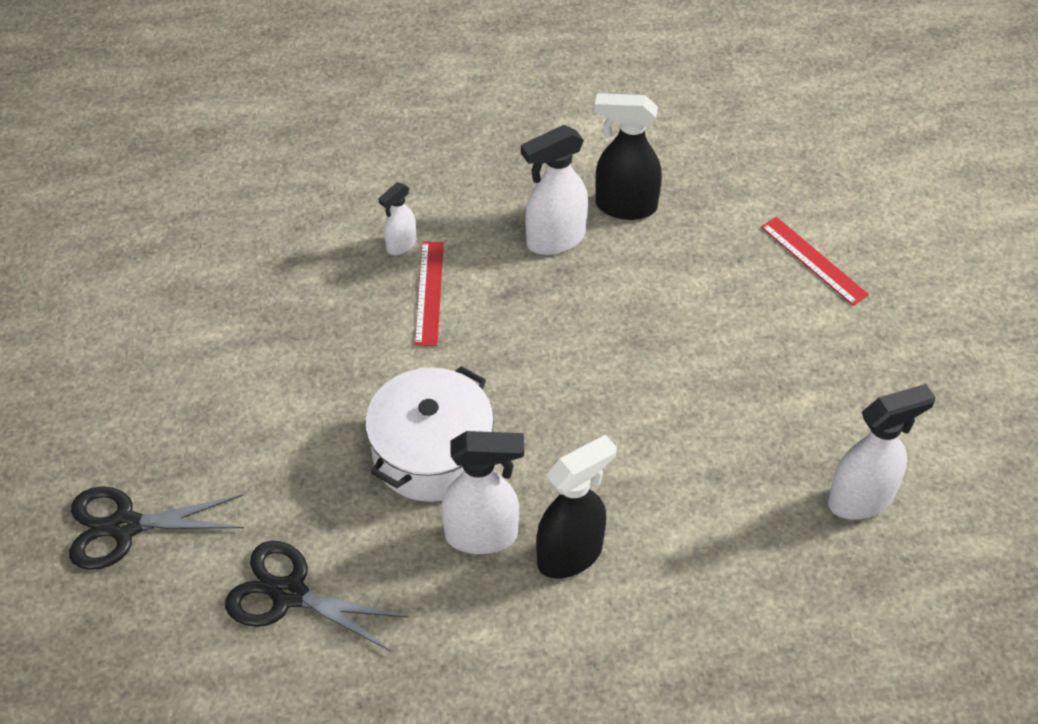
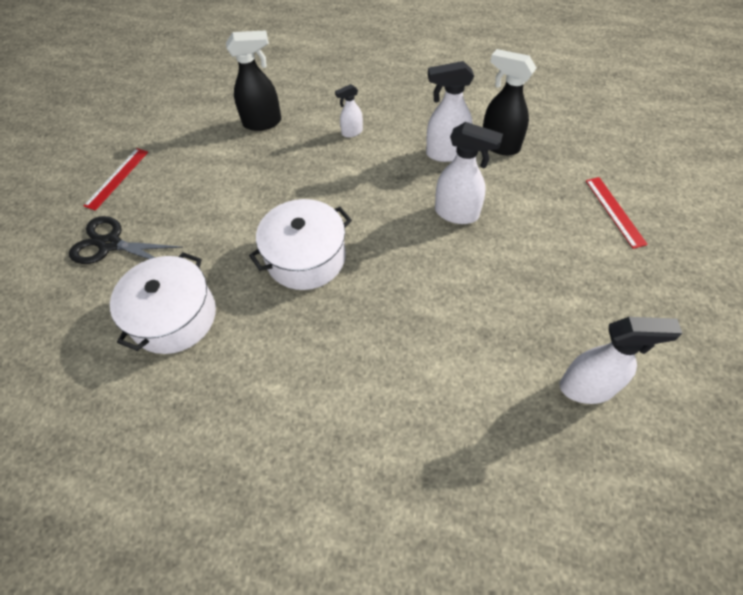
camera: 25 degrees right, 5 degrees up
(289, 594) = (174, 317): black scissors -> white pot
(429, 292) = (354, 163): red ruler -> red ruler (117, 178)
(482, 535) = (309, 320): white spray bottle -> white spray bottle (457, 213)
(571, 554) = (360, 354): black spray bottle -> black spray bottle (263, 122)

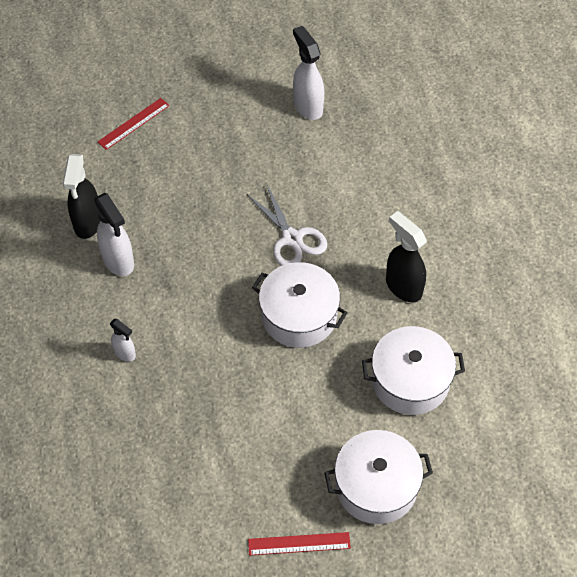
camera: 120 degrees left, 0 degrees up
(110, 244) = (376, 486): black scissors -> white pot
(263, 122) = (148, 447): black spray bottle -> black spray bottle (403, 287)
(397, 289) = (292, 238): none -> white scissors
(457, 213) = (191, 226): white spray bottle -> none

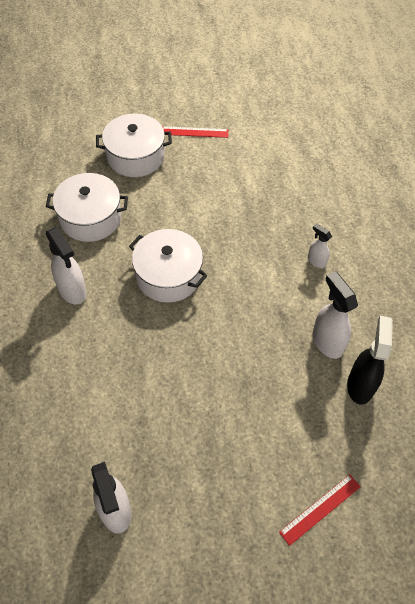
camera: 175 degrees left, 0 degrees up
(292, 238) = (162, 347): white scissors -> none
(403, 287) = (72, 291): black spray bottle -> white spray bottle

